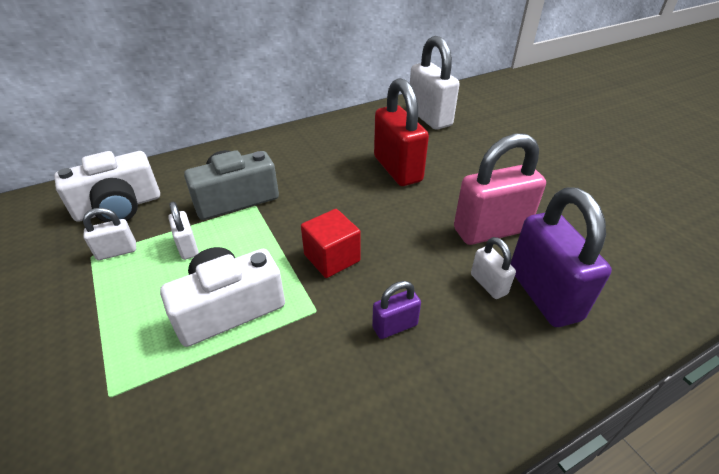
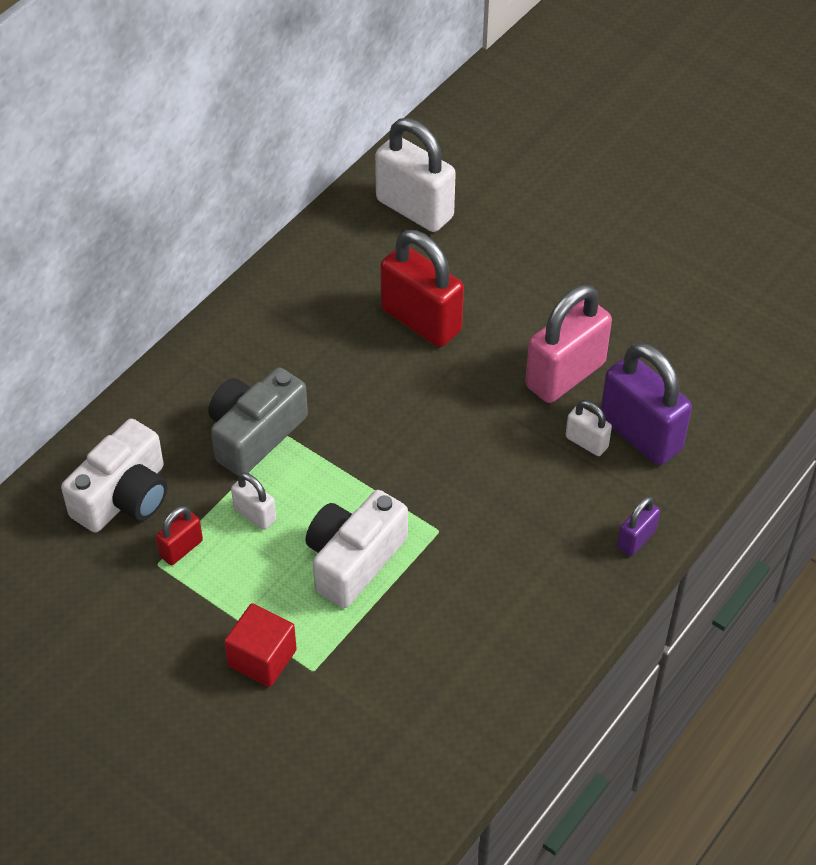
camera: 25 degrees left, 10 degrees up
(117, 251) = (181, 548): white padlock -> red padlock
(332, 258) = (418, 470): red cube -> red cube (262, 658)
(395, 326) = (519, 517): purple padlock -> purple padlock (636, 539)

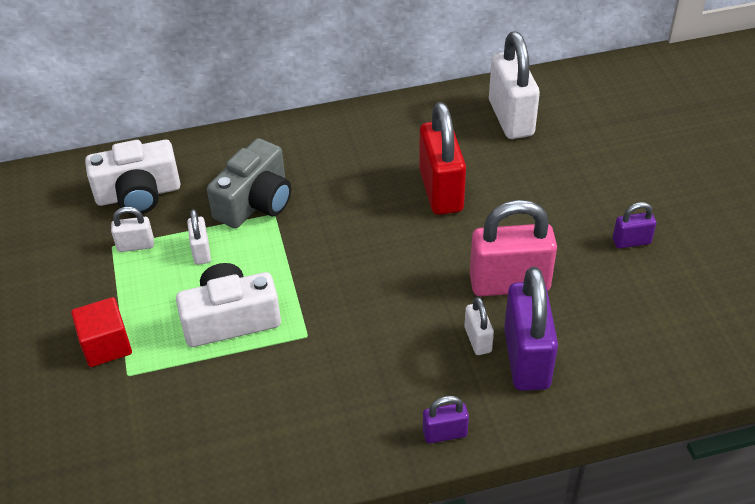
camera: 40 degrees right, 5 degrees down
(181, 548) = (135, 245): red padlock -> white padlock
(255, 434) = (255, 202): grey camera -> grey camera turned 135 degrees clockwise
(629, 275) = (631, 241): none -> purple padlock

